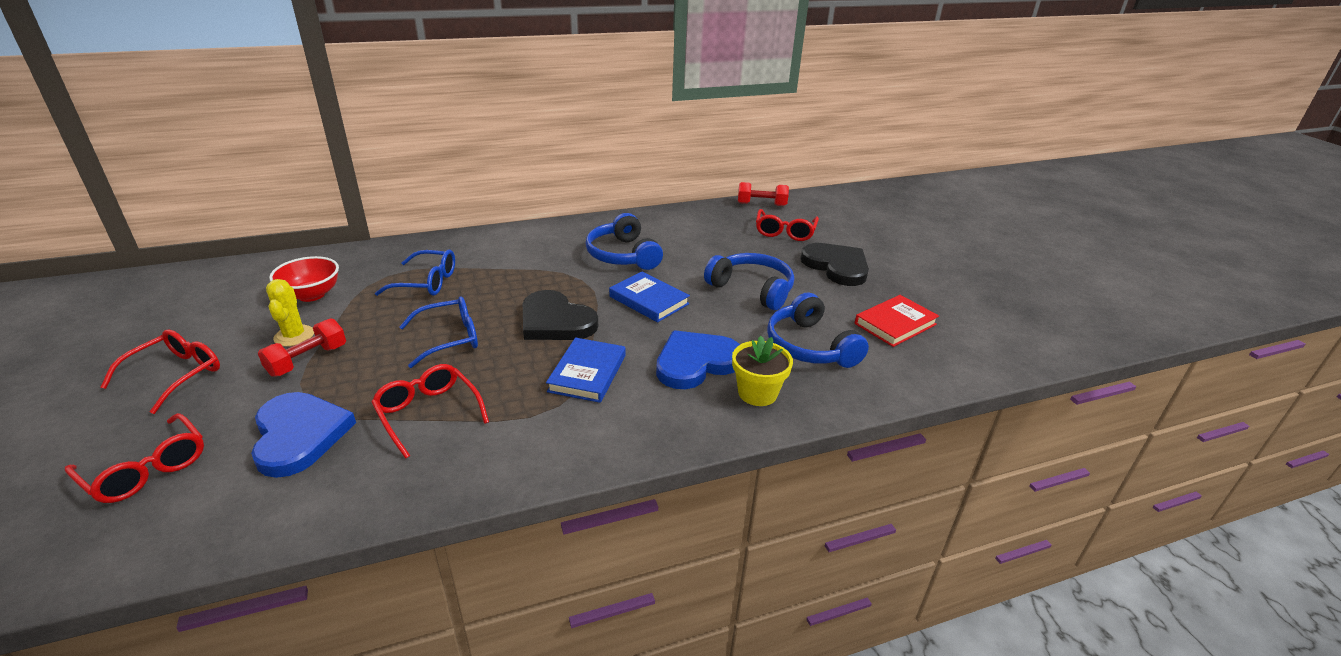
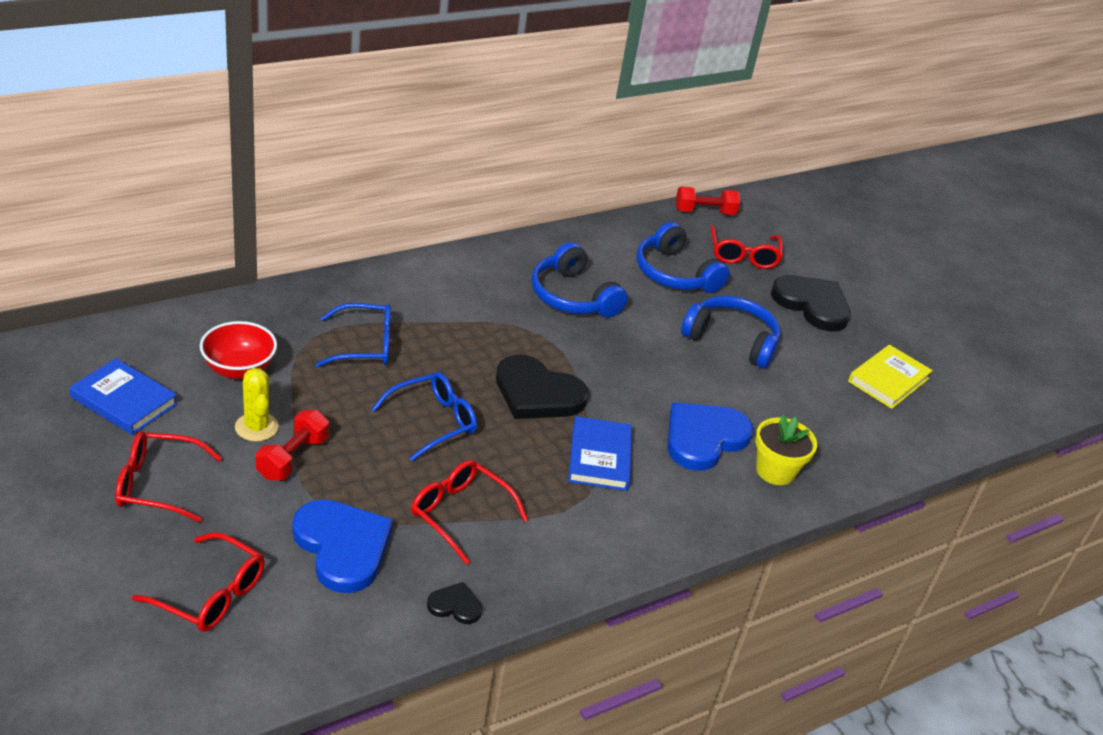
camera: 15 degrees left, 5 degrees up
(176, 375) = (157, 484): red glasses -> red glasses turned 105 degrees counterclockwise
(372, 497) = (455, 605): none -> black heart
(649, 300) = (626, 360): blue book -> blue book (124, 401)
(809, 346) = (810, 412): blue headphones -> blue headphones (674, 274)
(895, 324) = (888, 380): red book -> yellow book

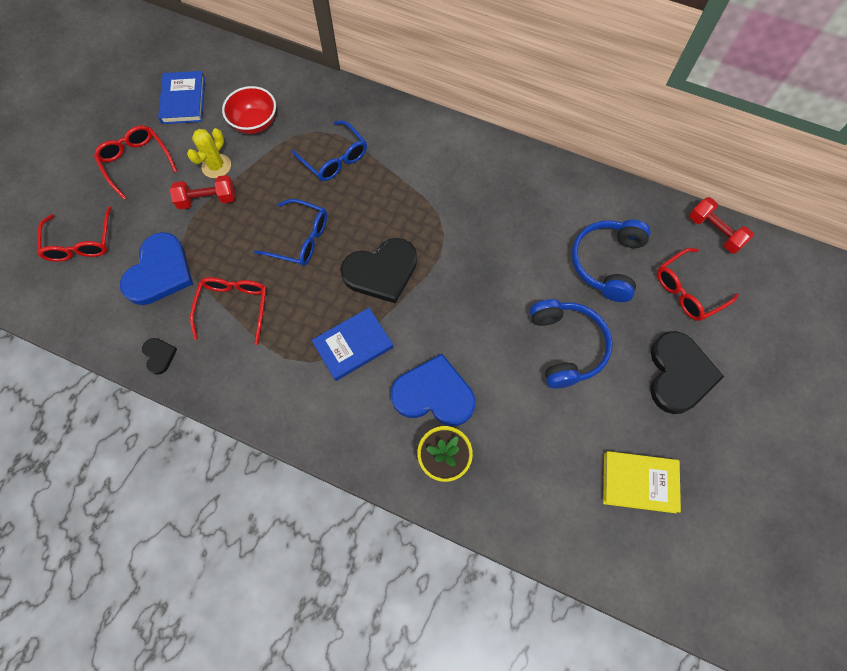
camera: 60 degrees right, 30 degrees up
(537, 393) = (381, 272): black heart -> black heart turned 105 degrees counterclockwise
(572, 297) = (505, 223): blue headphones -> none

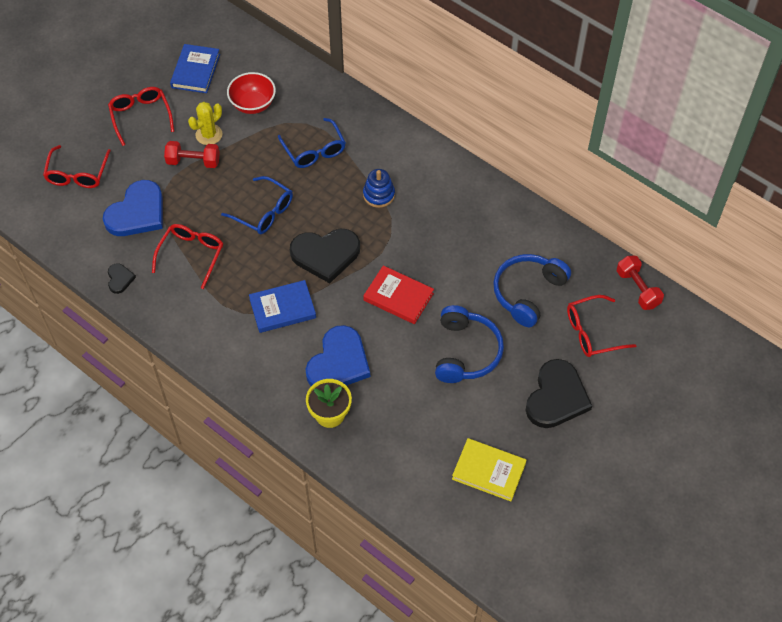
camera: 15 degrees right, 10 degrees down
(417, 191) = (379, 195): none -> blue stacking toy
(434, 394) = (338, 362): blue heart -> blue heart turned 90 degrees clockwise
(474, 301) = (398, 297): none -> red book

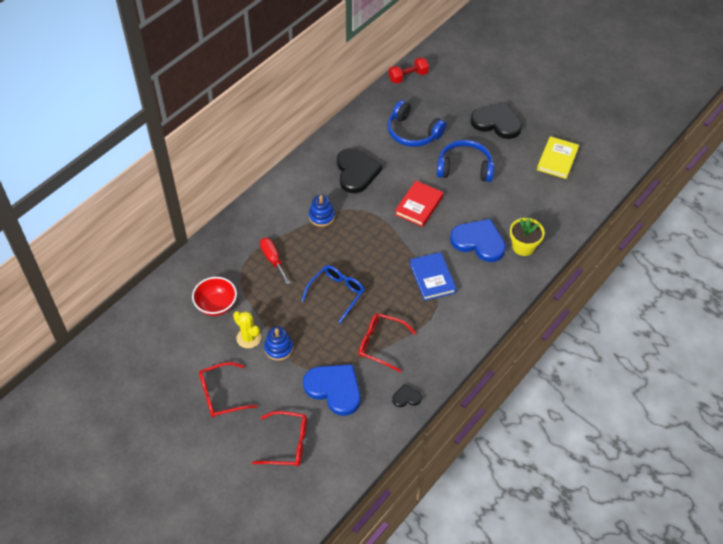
camera: 90 degrees left, 5 degrees down
(193, 161) = (278, 348): red dumbbell -> blue stacking toy
(196, 71) = (169, 352): blue book -> none
(314, 150) = (273, 259): blue glasses -> red screwdriver
(325, 255) = (380, 251): black heart -> black heart (356, 172)
(592, 332) = (444, 101): red glasses -> none

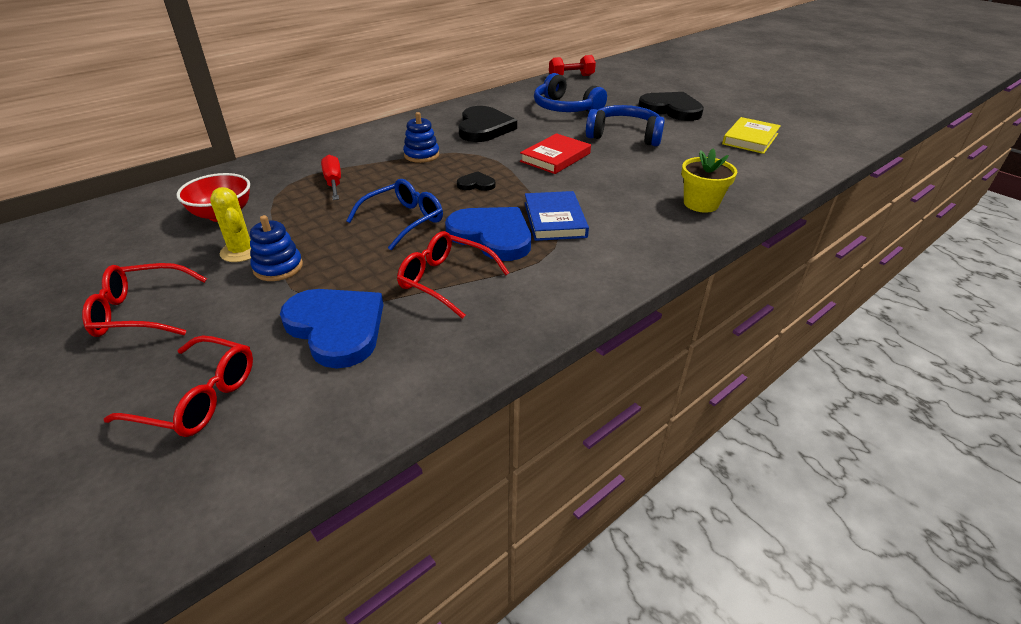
camera: 10 degrees right, 15 degrees down
(406, 397) = (461, 355): black heart -> black heart (476, 184)
(479, 242) = (633, 193): blue heart -> blue heart (492, 236)

